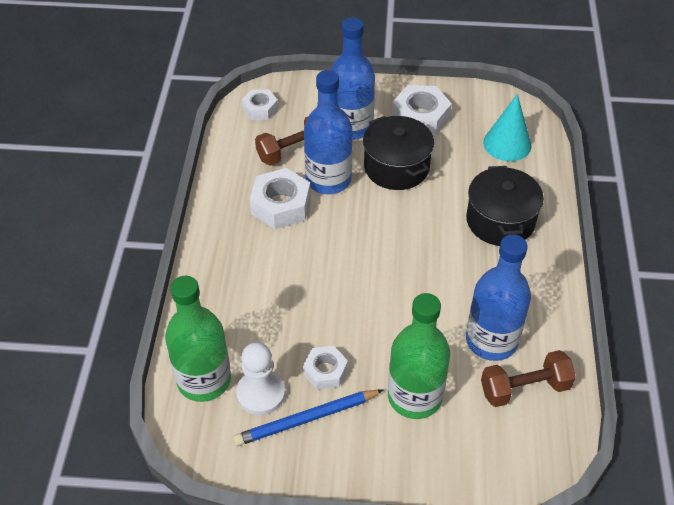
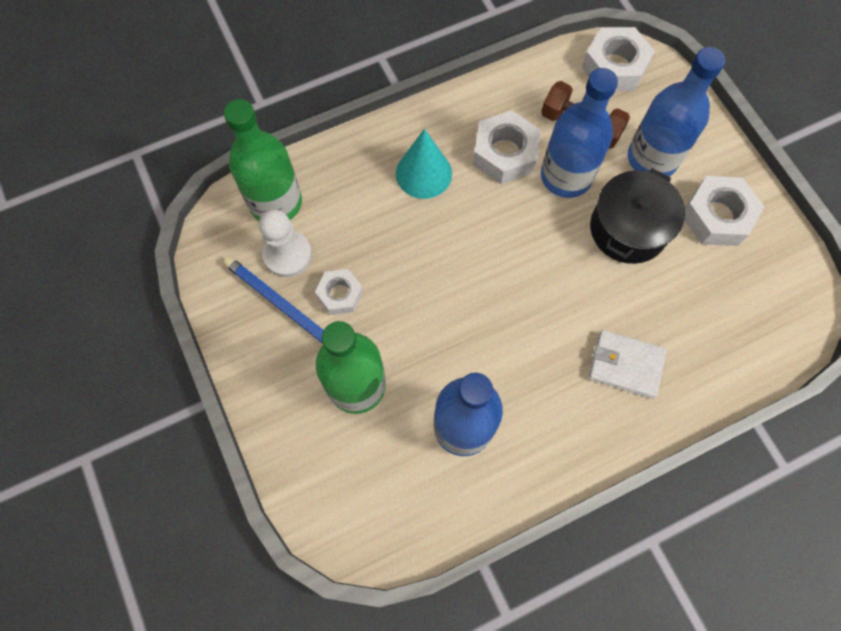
camera: 60 degrees right, 20 degrees up
(260, 109) = (614, 66): white nut -> white nut, size x1.61
(500, 220) = (625, 365): black pot -> white wallet
(507, 144) = (744, 322): turquoise cone -> turquoise cone (423, 173)
(524, 388) = (424, 484): brown dumbbell -> none

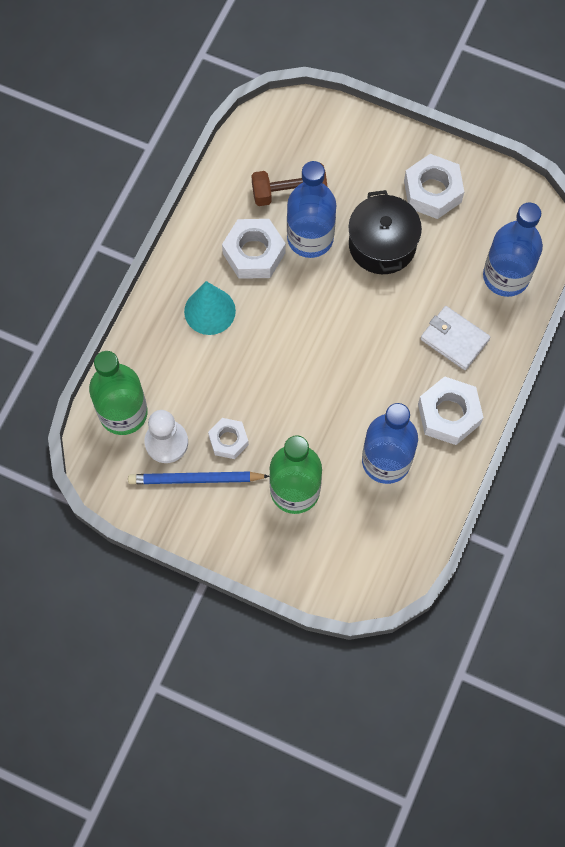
camera: 40 degrees left, 0 degrees up
(614, 66) = (276, 129): white nut -> white nut (449, 414)
(625, 365) = (454, 339): white wallet -> white wallet turned 60 degrees clockwise
(652, 158) = (357, 181): blue bottle -> blue bottle (506, 276)

